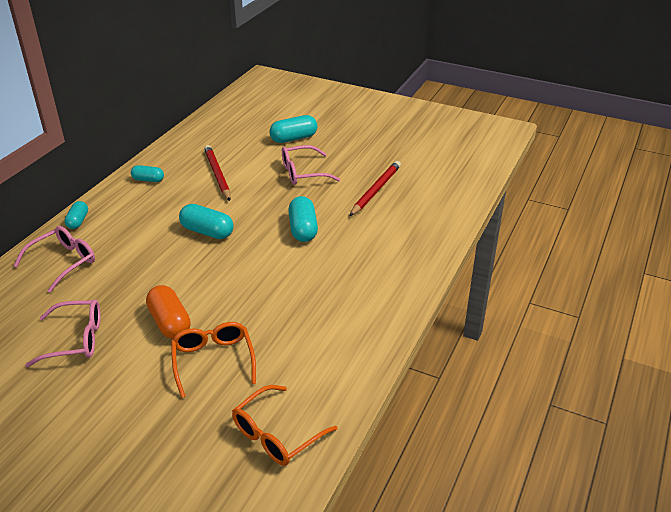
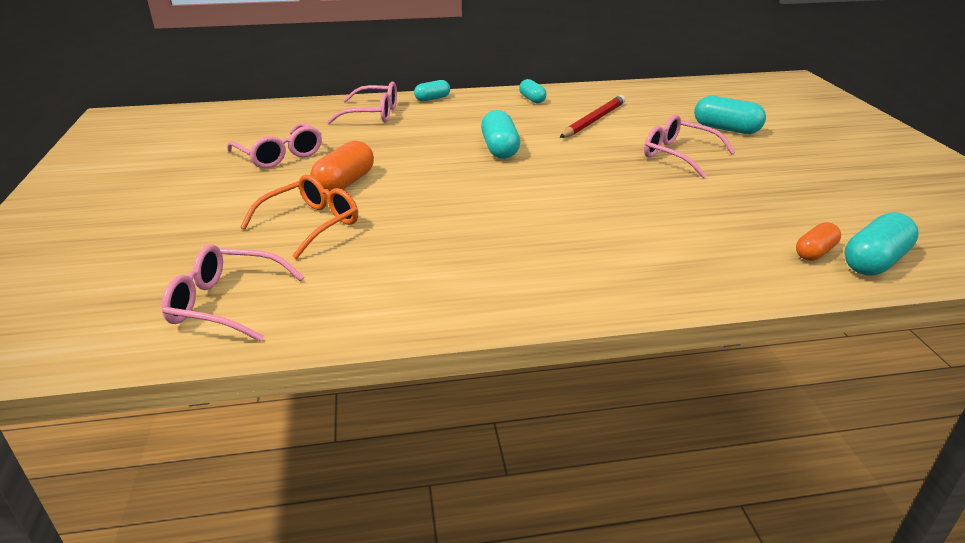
camera: 55 degrees right, 5 degrees down
(276, 435) = (225, 303): orange glasses -> pink glasses
(303, 229) = (583, 191): turquoise capsule -> turquoise capsule (874, 262)
(376, 190) = (732, 205): red pencil -> none
(441, 195) = (814, 252): none -> orange capsule

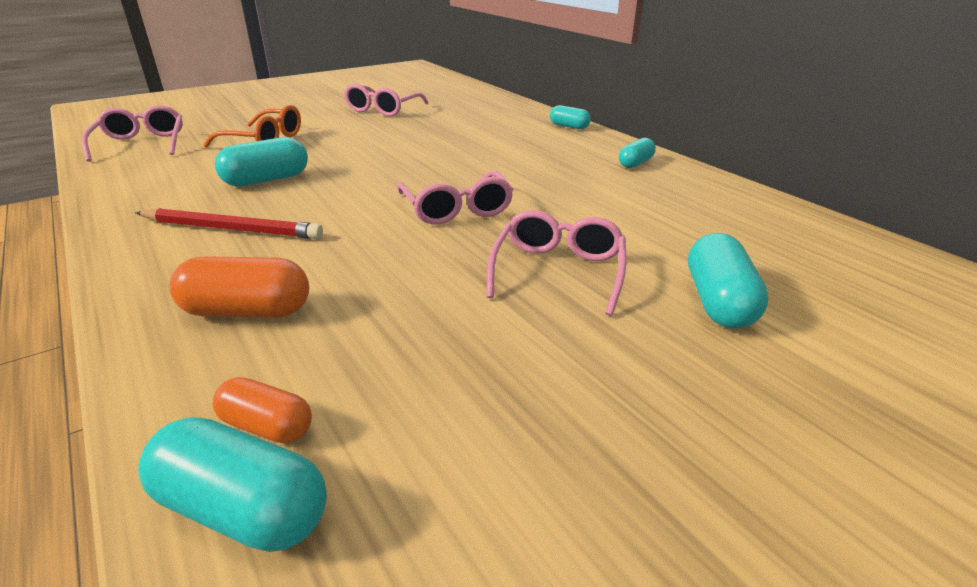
camera: 65 degrees right, 0 degrees up
(345, 183) = (344, 135): orange capsule -> orange capsule (247, 311)
(373, 114) = (500, 116): pink glasses -> pink glasses (457, 209)
(500, 149) = (470, 172): turquoise capsule -> turquoise capsule (267, 180)
(593, 120) = (614, 203): red pencil -> red pencil (232, 229)

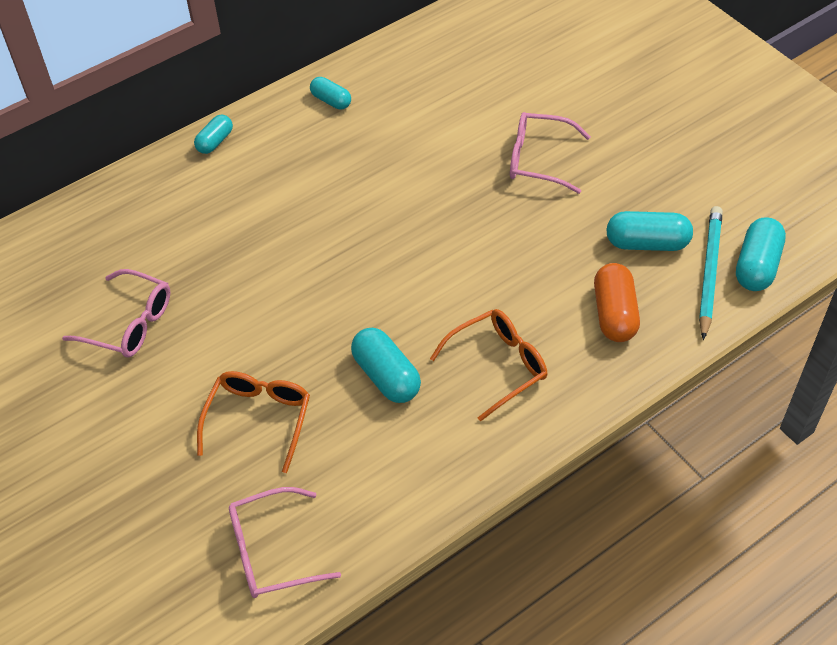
camera: 90 degrees left, 20 degrees up
(232, 229) = (498, 366): red pencil -> orange glasses
(267, 426) = (709, 272): orange capsule -> turquoise pencil
(457, 209) = (444, 220): pink glasses -> none
(718, 302) = (563, 90): turquoise capsule -> turquoise capsule (647, 243)

